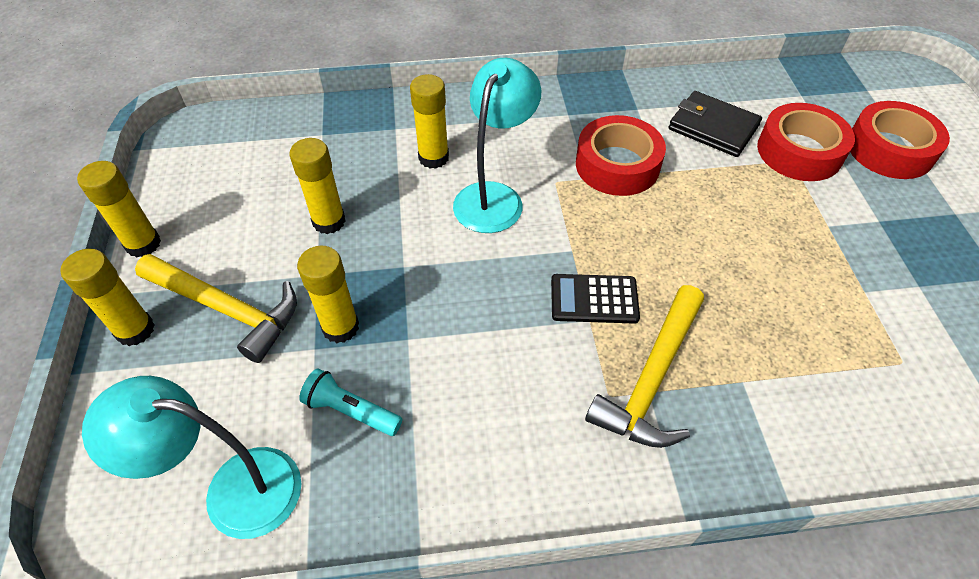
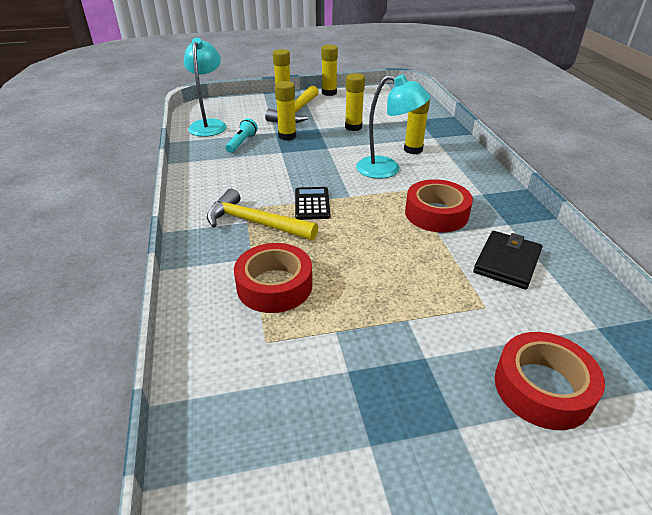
camera: 85 degrees right, 15 degrees down
(799, 151) = (501, 313): red tape -> red tape (274, 286)

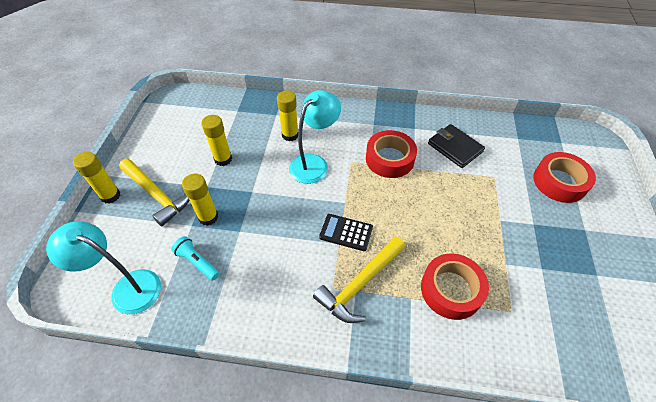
camera: 70 degrees left, 15 degrees up
(329, 93) = (129, 152): yellow glue stick -> none

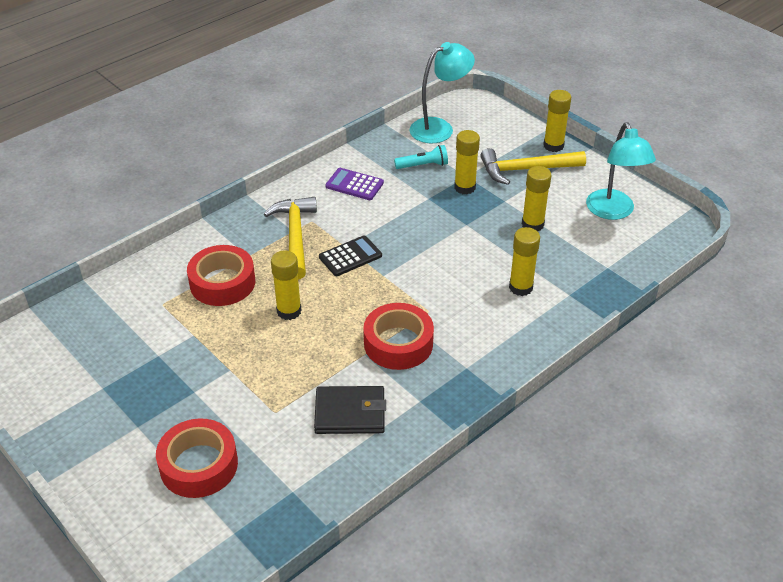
camera: 130 degrees right, 10 degrees down
(262, 292) = (354, 185): none -> purple calculator
(314, 163) = (457, 282): turquoise lamp -> turquoise lamp (613, 212)
(427, 227) = (289, 311): none -> yellow glue stick

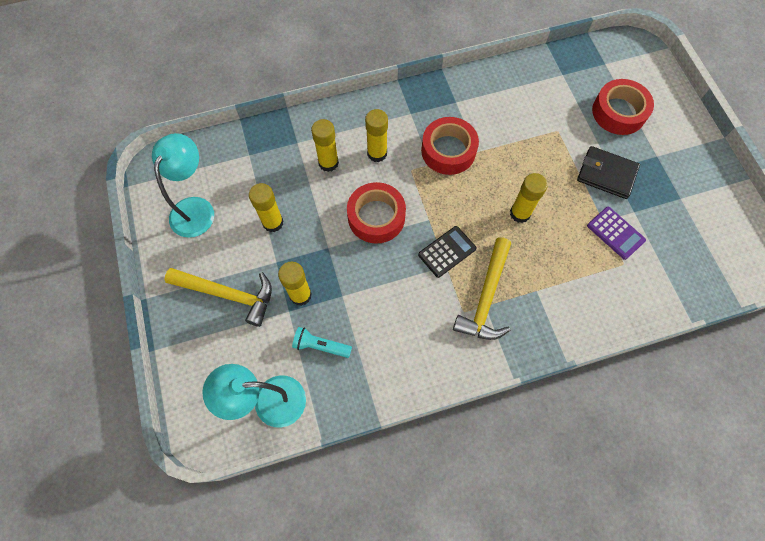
camera: 155 degrees left, 25 degrees up
(222, 283) = (567, 267): red tape -> red tape (376, 217)
(350, 256) = (447, 252): black calculator -> black calculator turned 150 degrees clockwise
(350, 413) = (506, 110): black wallet -> black wallet (606, 174)
(354, 185) = (402, 346): purple calculator -> purple calculator (615, 233)
(553, 146) = (177, 317): yellow glue stick -> yellow glue stick (377, 153)

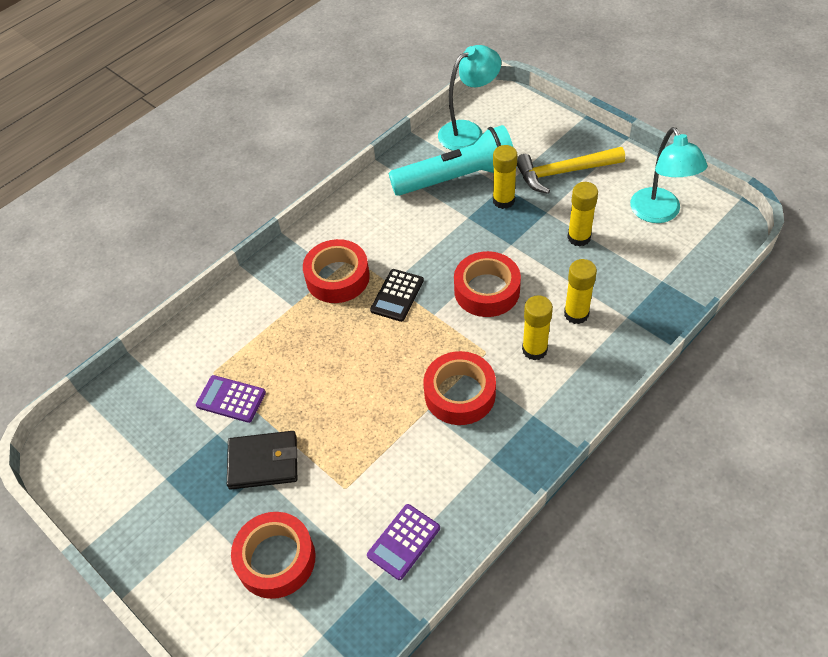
camera: 155 degrees right, 15 degrees down
(320, 346) = (457, 178): turquoise flashlight -> turquoise flashlight, size x2.27
(486, 297) = (337, 277): yellow hammer -> red tape
(520, 213) = (343, 367): yellow glue stick -> none
(536, 84) = (403, 542): none -> purple calculator

